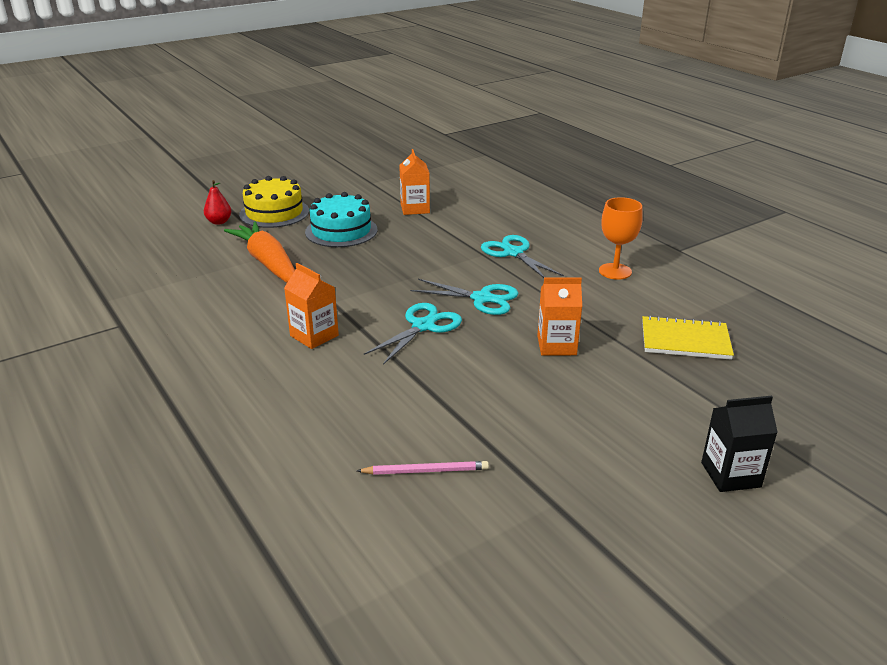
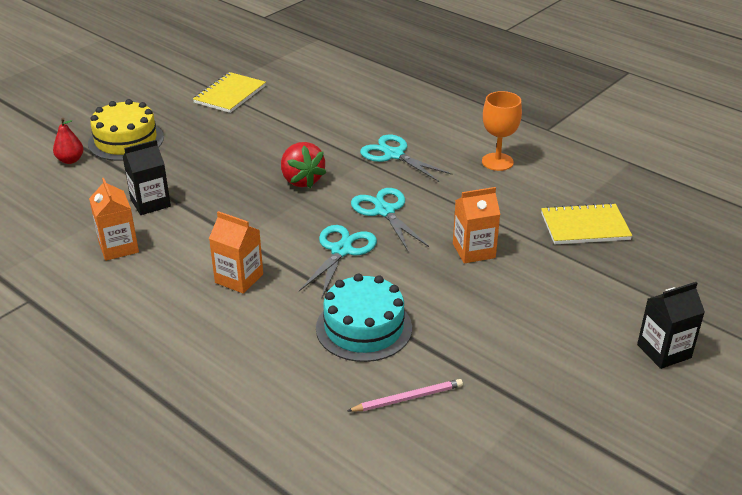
camera: 15 degrees left, 5 degrees up
(268, 263) = (150, 203): orange carrot -> black carton
(341, 231) = (209, 153): turquoise cake -> turquoise cake (364, 328)
(384, 188) = (230, 94): none -> yellow notebook
(414, 263) = (301, 180): none -> red strawberry
(415, 208) = (273, 115): orange carton -> orange carton (118, 247)
(482, 298) = (385, 211): turquoise scissors -> turquoise scissors turned 120 degrees counterclockwise

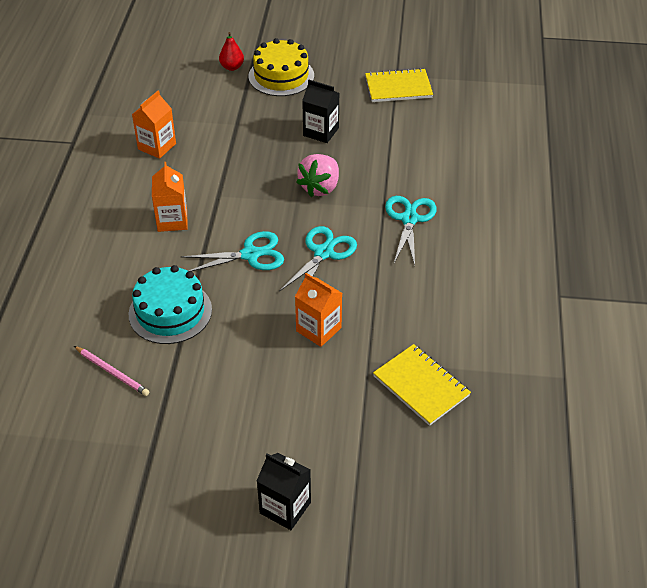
camera: 55 degrees right, 10 degrees up
(150, 203) = (218, 131): black carton -> black carton (321, 132)
(301, 180) = (320, 187): red strawberry -> pink strawberry
(497, 162) = (466, 286): orange goblet -> none

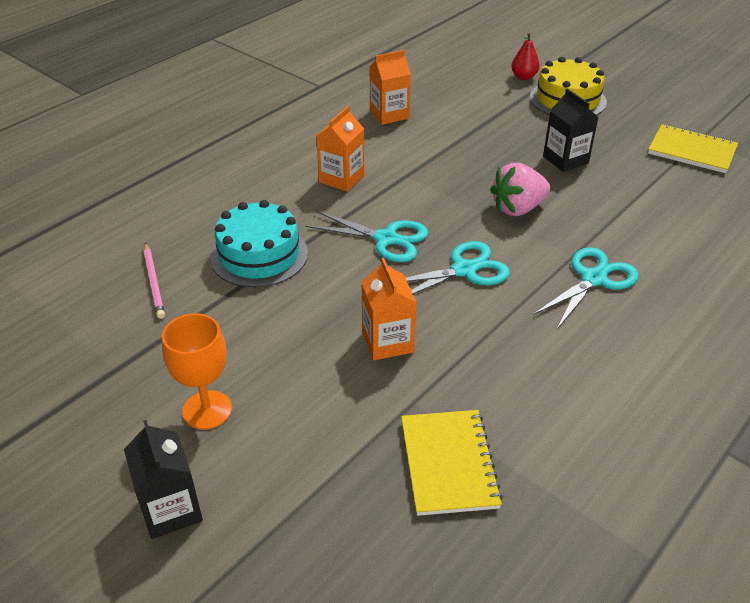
camera: 35 degrees right, 5 degrees down
(245, 437) = (207, 410): none -> orange goblet

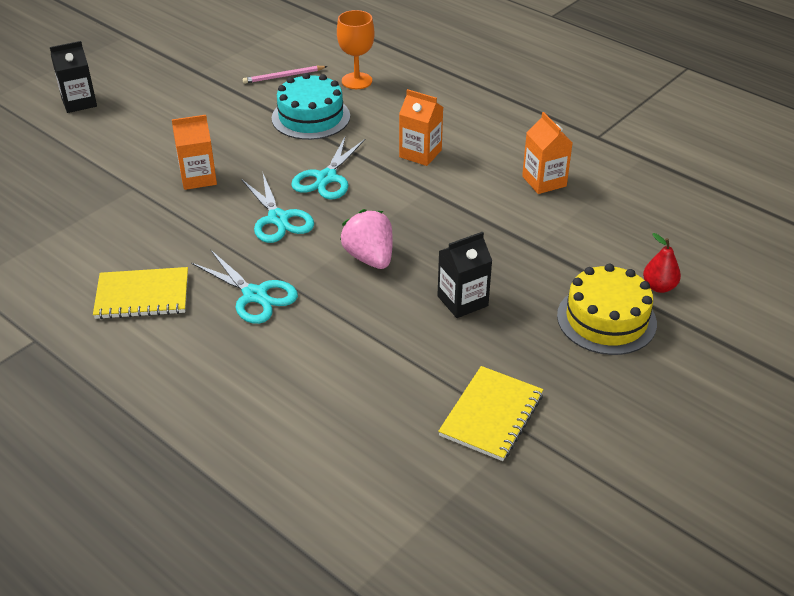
camera: 90 degrees right, 0 degrees up
(207, 410) = (152, 107): orange goblet -> orange goblet (357, 81)
(448, 463) = (75, 202): yellow notebook -> yellow notebook (142, 296)

